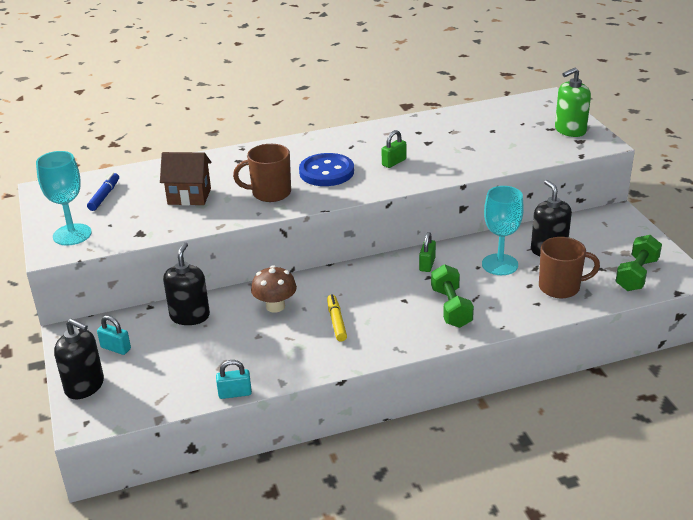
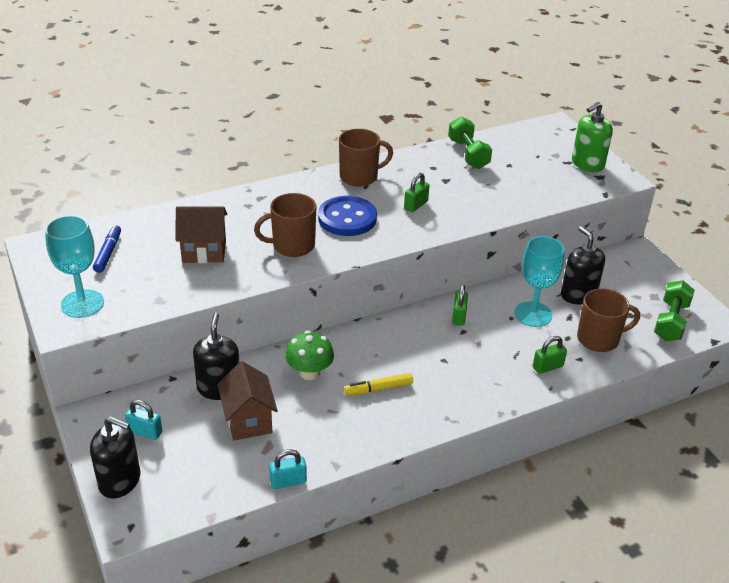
camera: 10 degrees left, 5 degrees up
(210, 343) = (248, 421): none -> brown house
(275, 306) = (309, 372): brown mushroom -> green mushroom
(336, 322) = (378, 389): yellow marker -> yellow marker turned 90 degrees counterclockwise
(347, 139) = (360, 177): none -> brown mug
(451, 308) = (494, 367): green dumbbell -> green dumbbell (468, 154)
(504, 309) = (547, 367): none -> green padlock

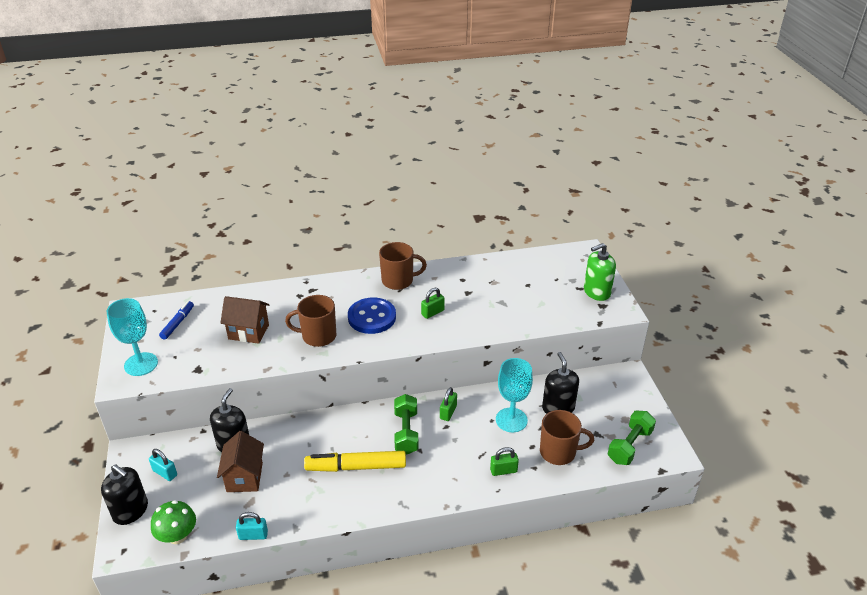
camera: 15 degrees right, 0 degrees up
(309, 372) = (308, 443): green mushroom -> green mushroom (177, 536)
(378, 389) = (356, 467): yellow marker -> yellow marker, size x1.75
(468, 154) = (497, 270): green dumbbell -> green dumbbell (406, 432)

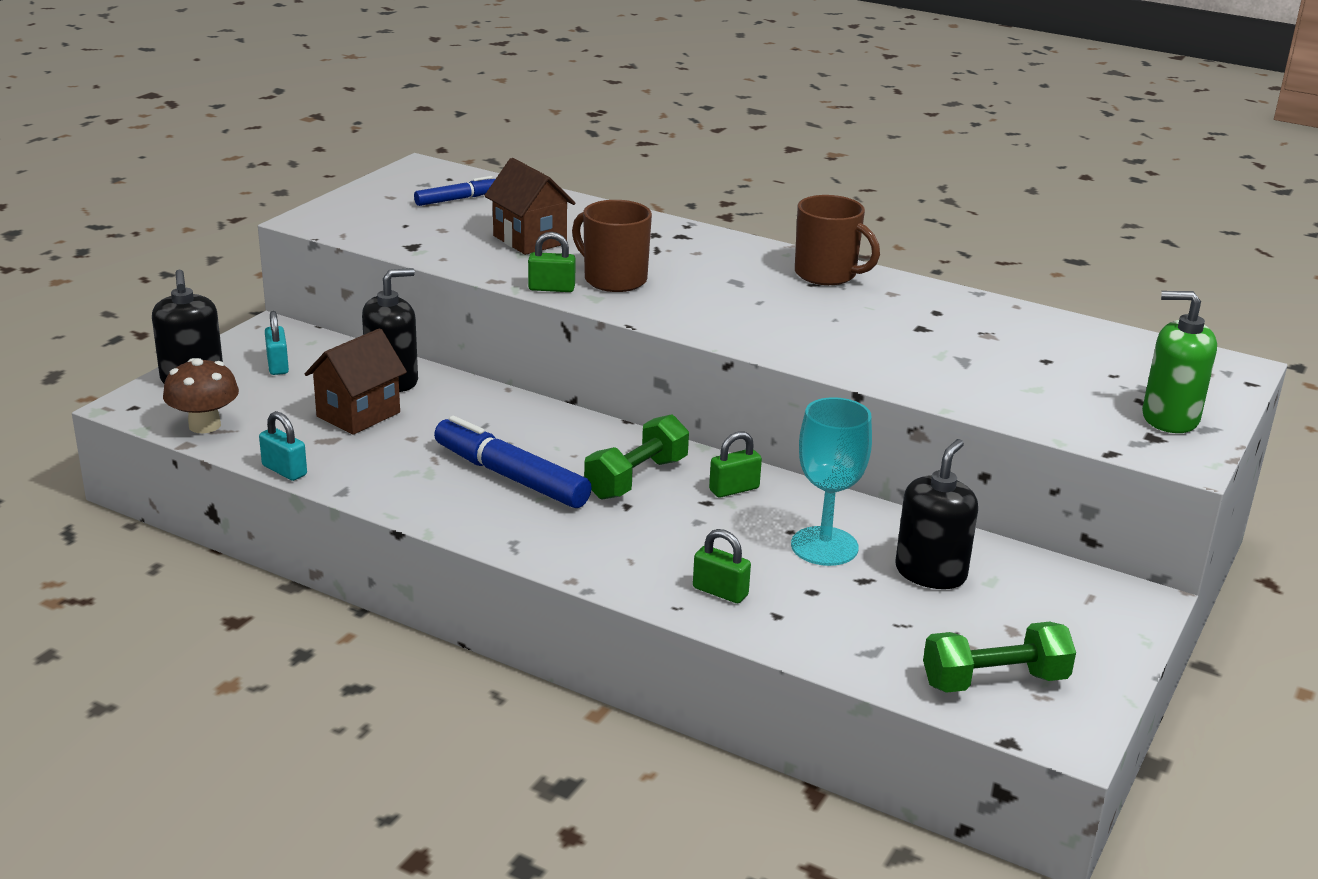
camera: 40 degrees right, 10 degrees down
(141, 364) = (357, 215): turquoise goblet -> none
(177, 536) = (204, 425): green mushroom -> brown mushroom
(356, 467) = (510, 476): yellow marker -> blue marker
(372, 317) = (722, 293): blue button -> none
(432, 312) = (825, 325): green padlock -> green padlock (551, 288)
(559, 452) = (848, 621): brown mug -> none

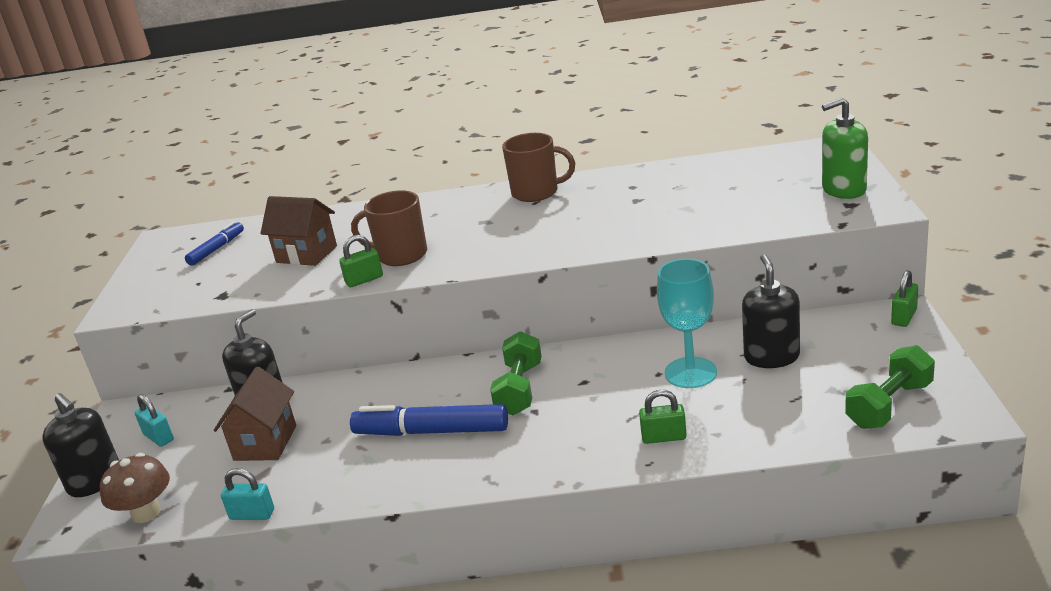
camera: 25 degrees left, 0 degrees up
(734, 489) = (591, 364): green padlock -> green padlock (904, 317)

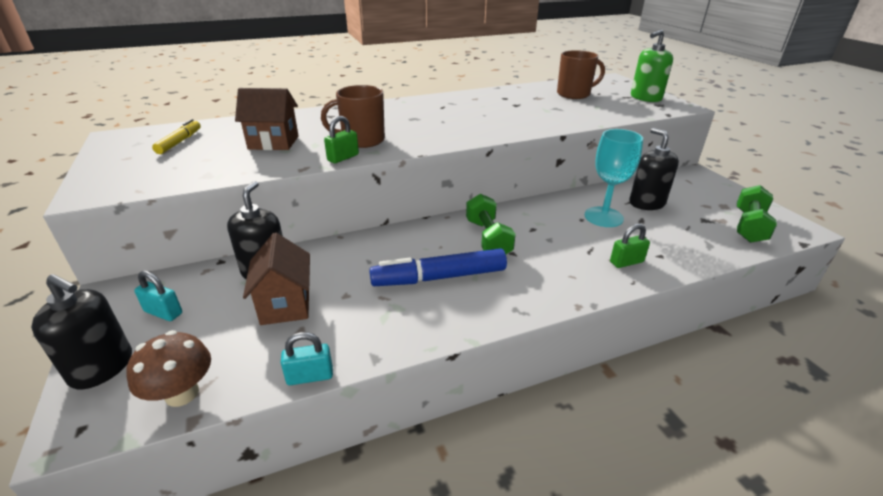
camera: 25 degrees left, 5 degrees up
(217, 249) = (179, 142): blue marker -> yellow marker
(536, 192) = (438, 102): brown mug -> brown mug (574, 94)
(904, 317) = (701, 175): green padlock -> none

